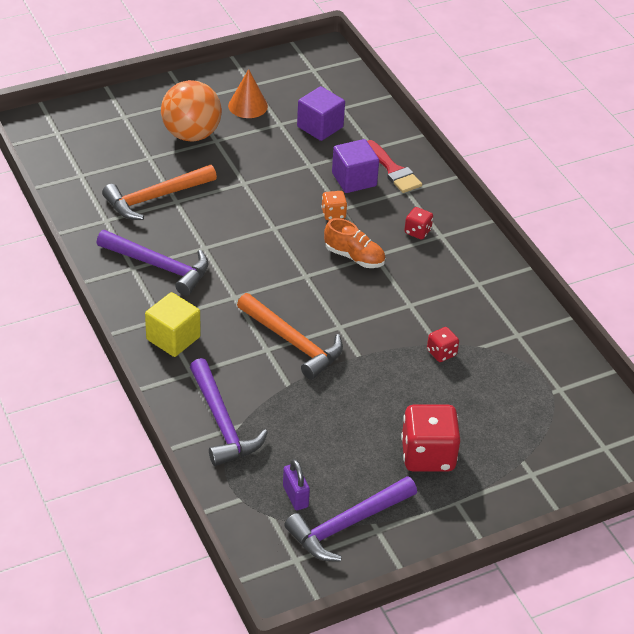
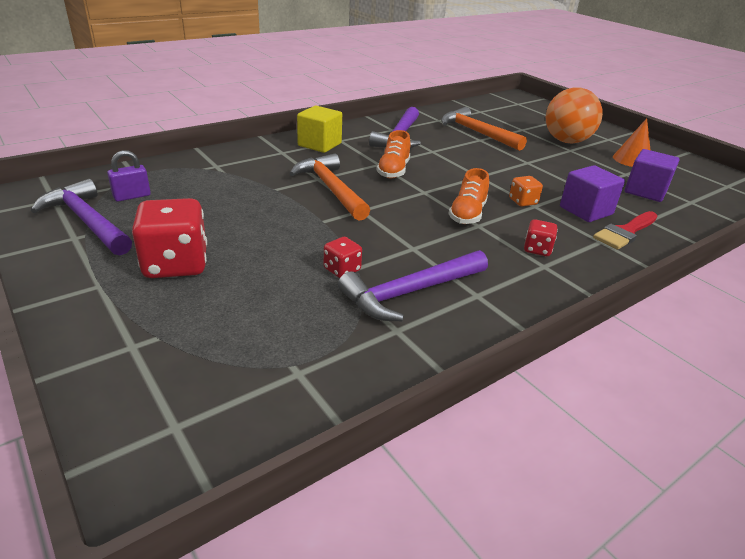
camera: 80 degrees right, 10 degrees down
(222, 423) = (225, 165): purple hammer -> purple hammer (410, 292)
(254, 288) = (393, 171): none -> orange shoe
(293, 342) = (331, 189): orange hammer -> orange hammer turned 120 degrees clockwise

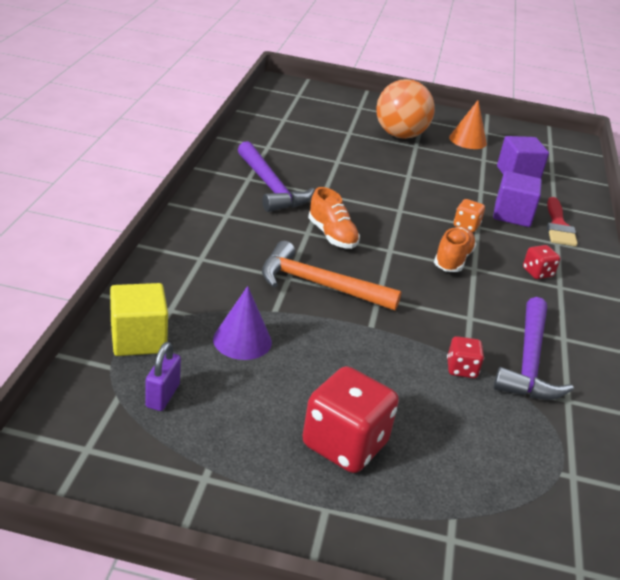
camera: 45 degrees left, 0 degrees up
(87, 221) = (180, 452): purple hammer -> none
(225, 193) = (242, 340): none -> purple cone
(319, 144) = (218, 230): yellow cube -> yellow cube (138, 339)
(467, 214) = (452, 260): orange shoe -> orange shoe turned 135 degrees counterclockwise
(477, 133) = (323, 152): orange hammer -> none

